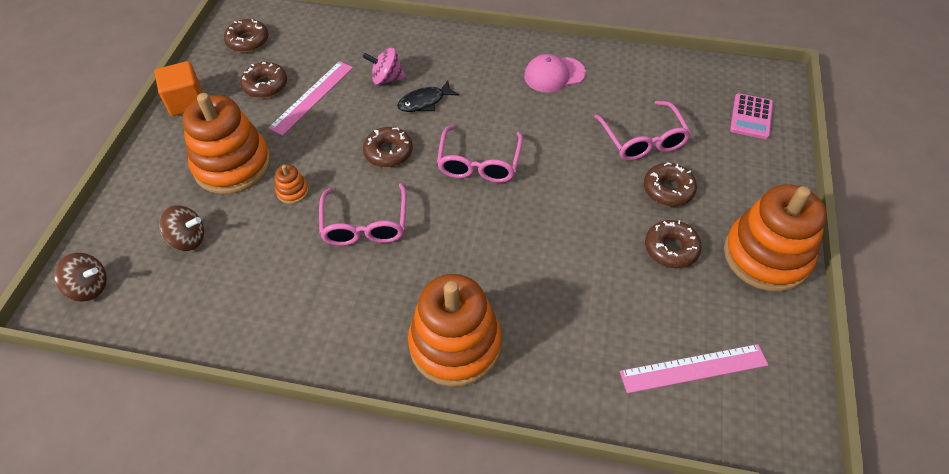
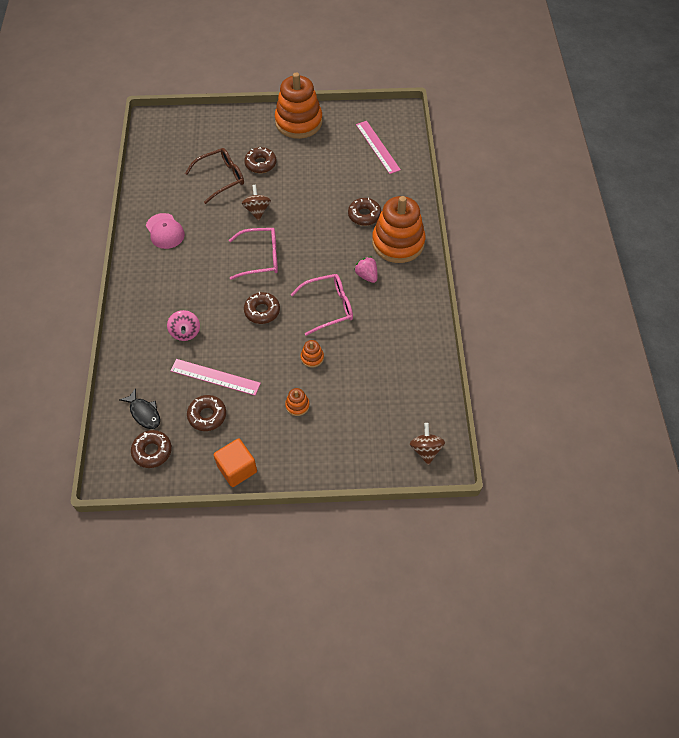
camera: 105 degrees left, 5 degrees up
(188, 239) = (370, 406): brown spinning top -> brown spinning top (257, 210)
(232, 165) = (297, 405): orange stacking toy -> orange stacking toy, size x0.40
(403, 284) = (366, 275): none -> pink strawberry
(424, 102) = (207, 302): black fish -> black fish (144, 413)
(643, 141) = (222, 178): pink glasses -> brown glasses
(671, 248) = (305, 160): brown donut -> brown donut (364, 215)
(751, 117) = (190, 130): pink calculator -> none

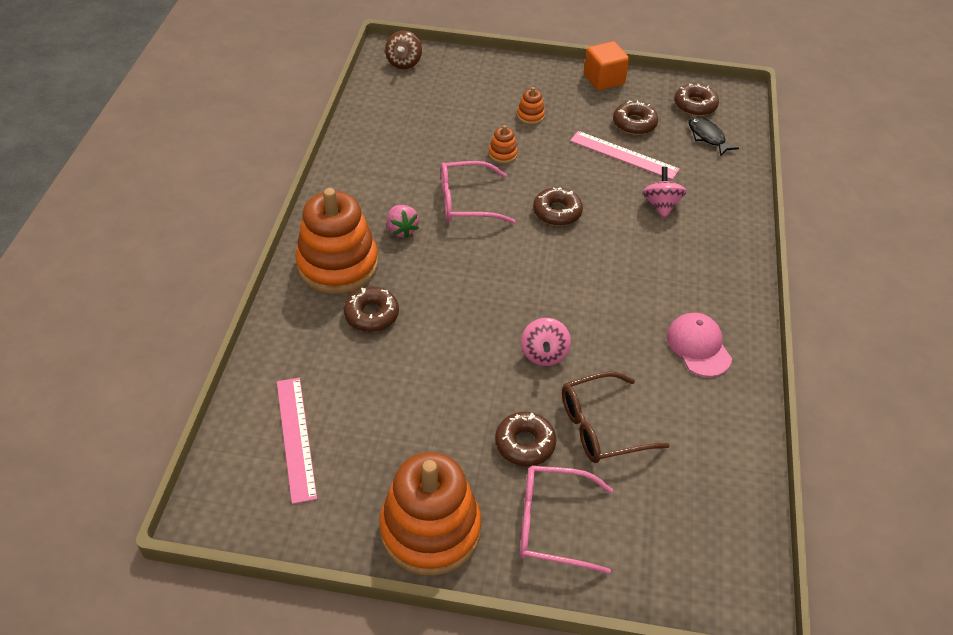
camera: 170 degrees left, 10 degrees down
(257, 210) = (544, 354): brown spinning top -> pink spinning top
(261, 258) = (548, 279): pink glasses -> pink glasses (551, 524)

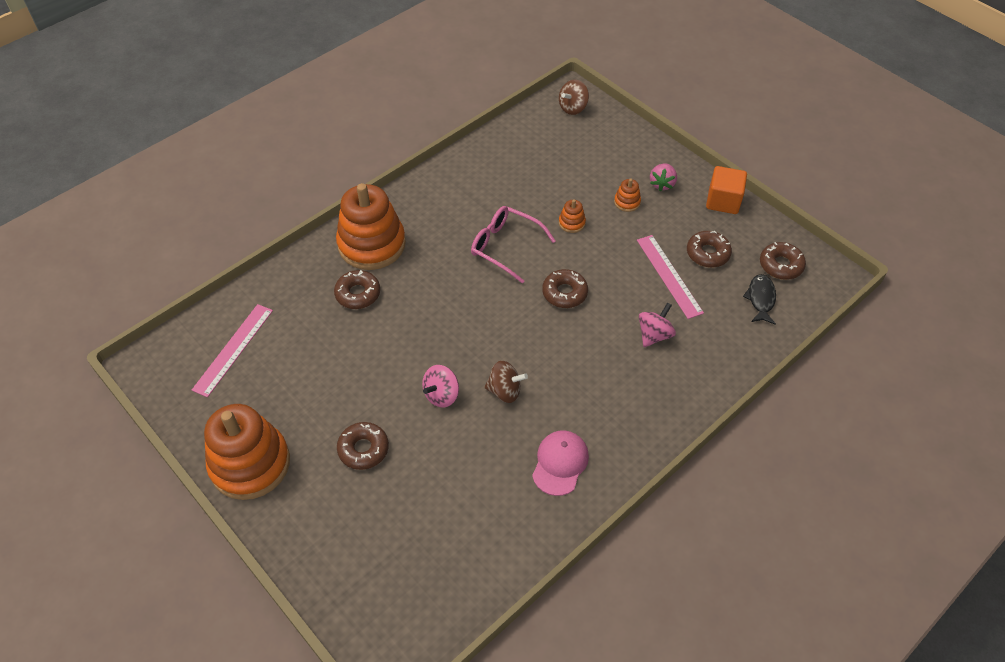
camera: 40 degrees right, 5 degrees up
(401, 229) = (438, 242): pink strawberry -> pink strawberry (662, 184)
(551, 524) = (324, 514): pink glasses -> none
(593, 318) = (505, 391): none -> brown spinning top
(600, 427) = (424, 473): brown glasses -> none

